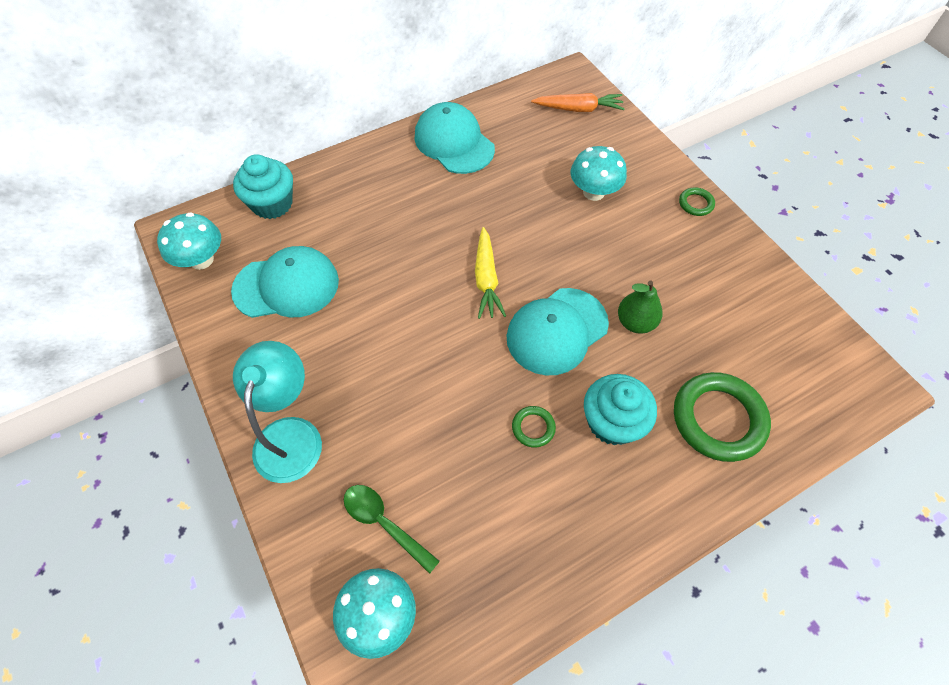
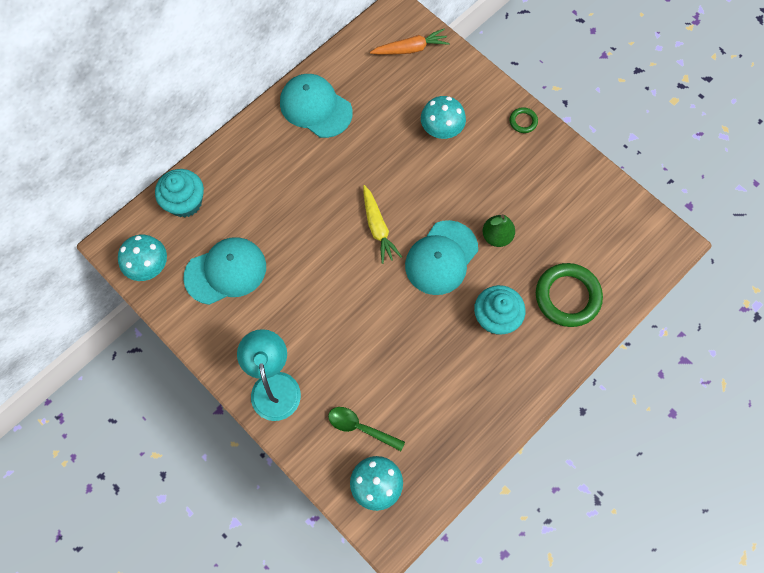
camera: 15 degrees left, 10 degrees up
(533, 428) = (442, 336): green ring -> none

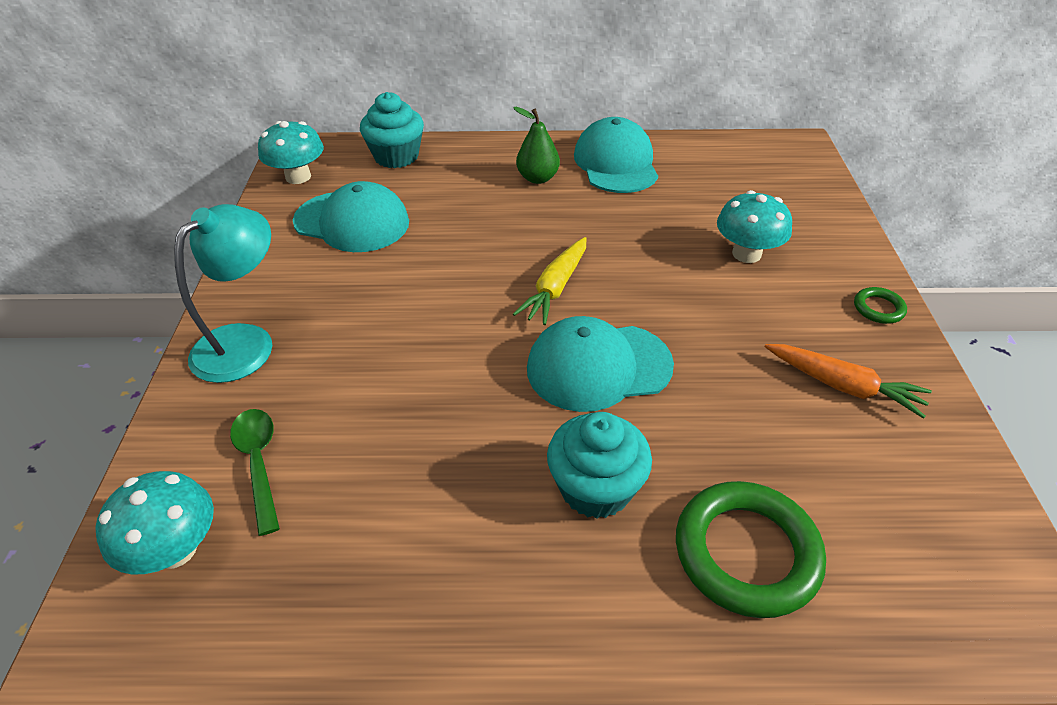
camera: 45 degrees right, 25 degrees down
(410, 49) = (784, 175): orange carrot -> orange carrot (843, 386)
(496, 236) = (705, 397): green pear -> green pear (537, 178)

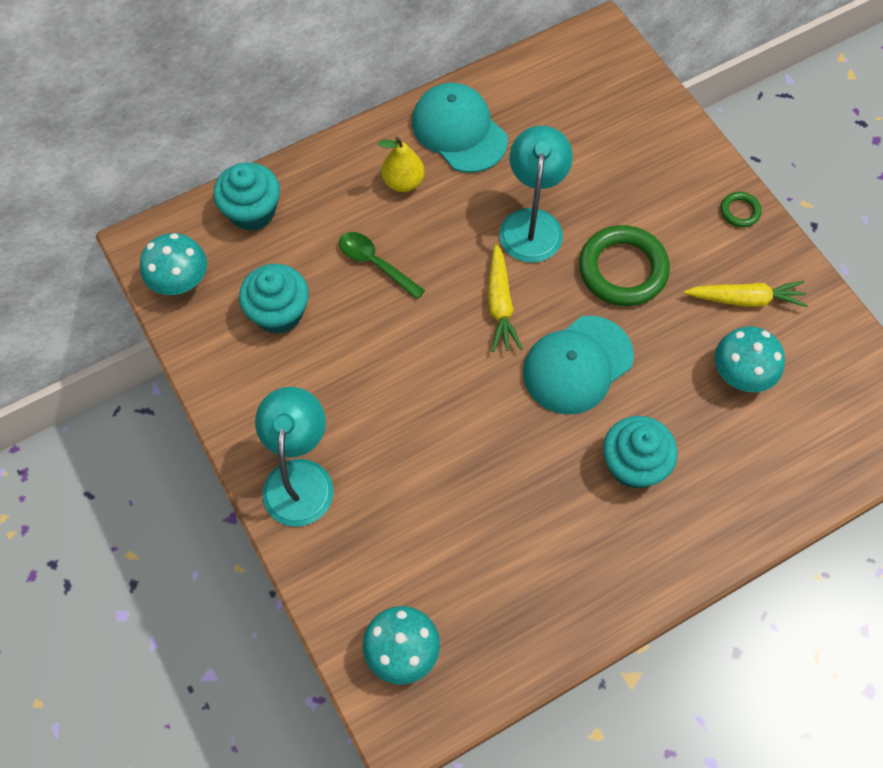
camera: 30 degrees left, 20 degrees up
(259, 463) = (402, 566): green spoon -> green spoon (375, 263)
(352, 222) = (279, 312): turquoise cap -> turquoise cupcake
(537, 178) = (403, 182): green pear -> yellow pear
(636, 242) = (532, 223): none -> turquoise lamp
(746, 254) = (623, 196): turquoise mushroom -> turquoise mushroom (740, 374)
(746, 552) = (744, 461): green ring -> green ring (622, 269)
(843, 386) = (745, 299): orange carrot -> yellow carrot

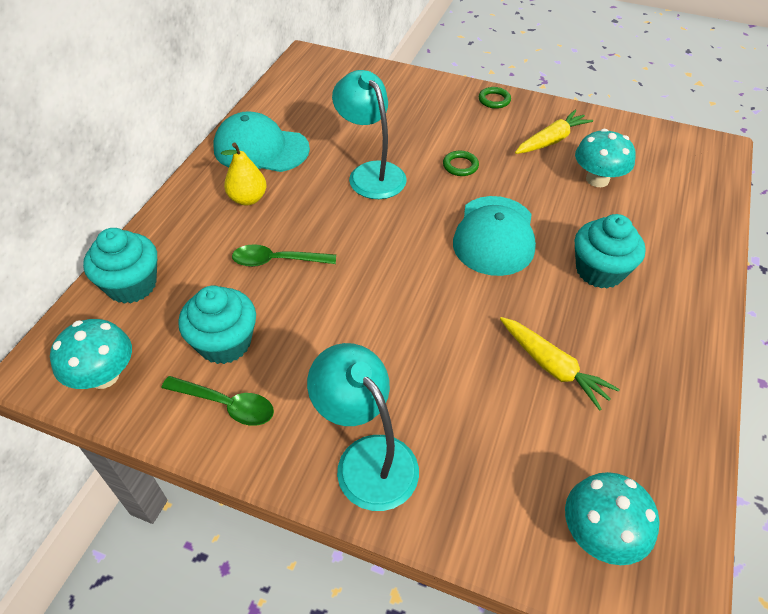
camera: 40 degrees left, 15 degrees down
(241, 365) = (226, 405): none -> green spoon
(500, 304) = (401, 232): yellow carrot -> yellow carrot (552, 367)
(622, 269) = (460, 166): green ring -> green ring, size x0.46

